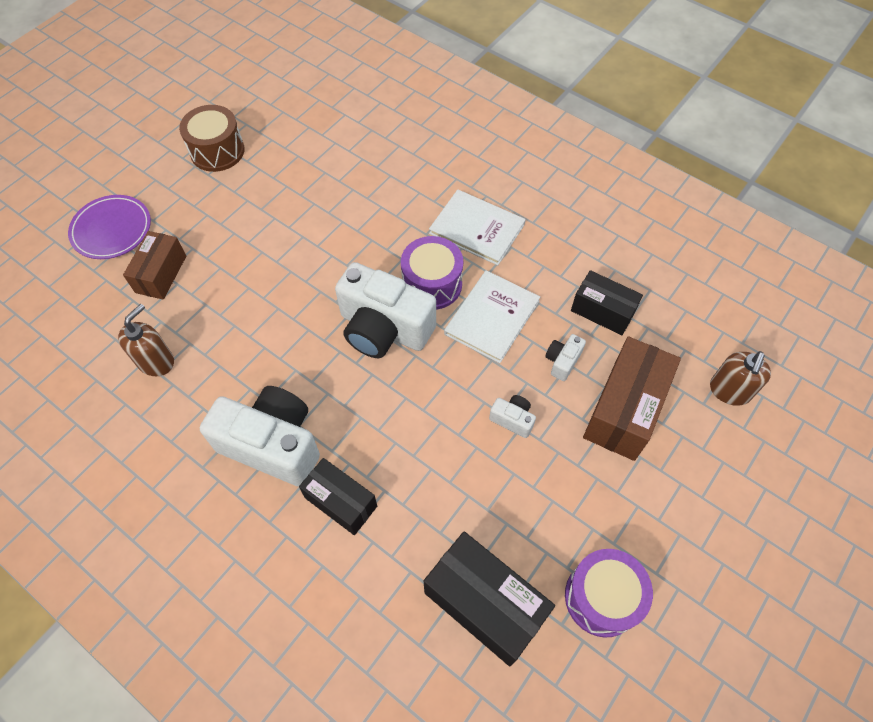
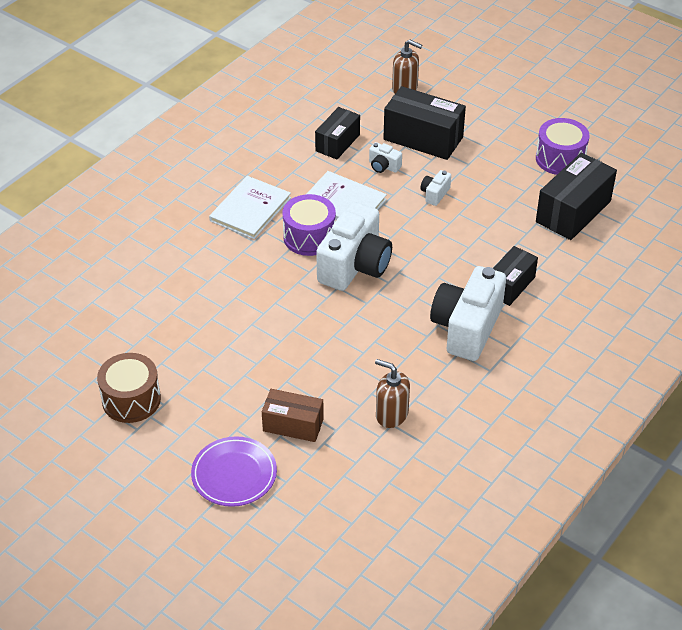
camera: 90 degrees left, 15 degrees down
(624, 410) = (423, 138): brown box -> black box

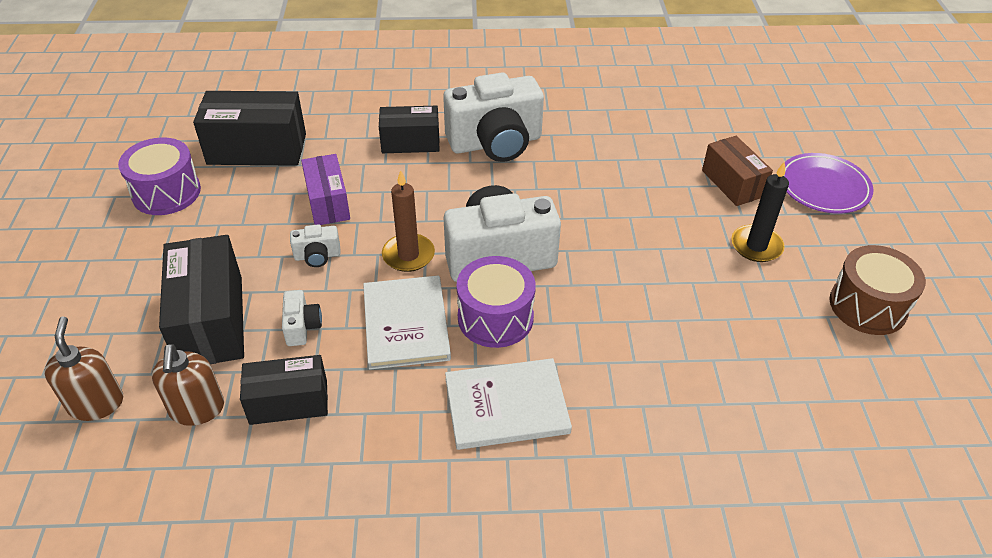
camera: 130 degrees left, 0 degrees up
(230, 388) = (756, 246): none -> black candle
(391, 414) = (644, 137): brown soap dispenser -> brown soap dispenser (197, 409)
(396, 229) = (408, 255): none -> brown candle
(481, 219) = (328, 202): none -> purple box

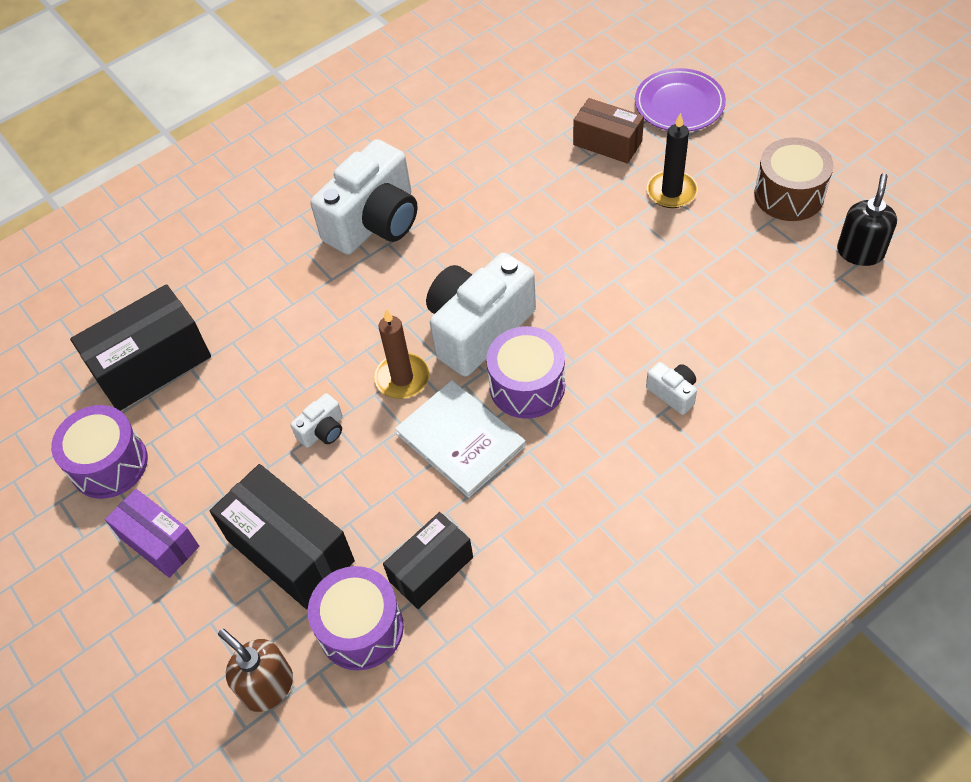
camera: 30 degrees left, 10 degrees up
(197, 409) = (361, 628): brown soap dispenser -> purple drum
(302, 327) = (376, 501): white camera -> white camera (673, 393)
(328, 202) = (279, 375): purple box -> purple box (159, 542)
(410, 142) = (295, 268): black box -> none
(506, 406) = (602, 452): white book -> none
(901, 391) = (860, 252): none -> black soap dispenser

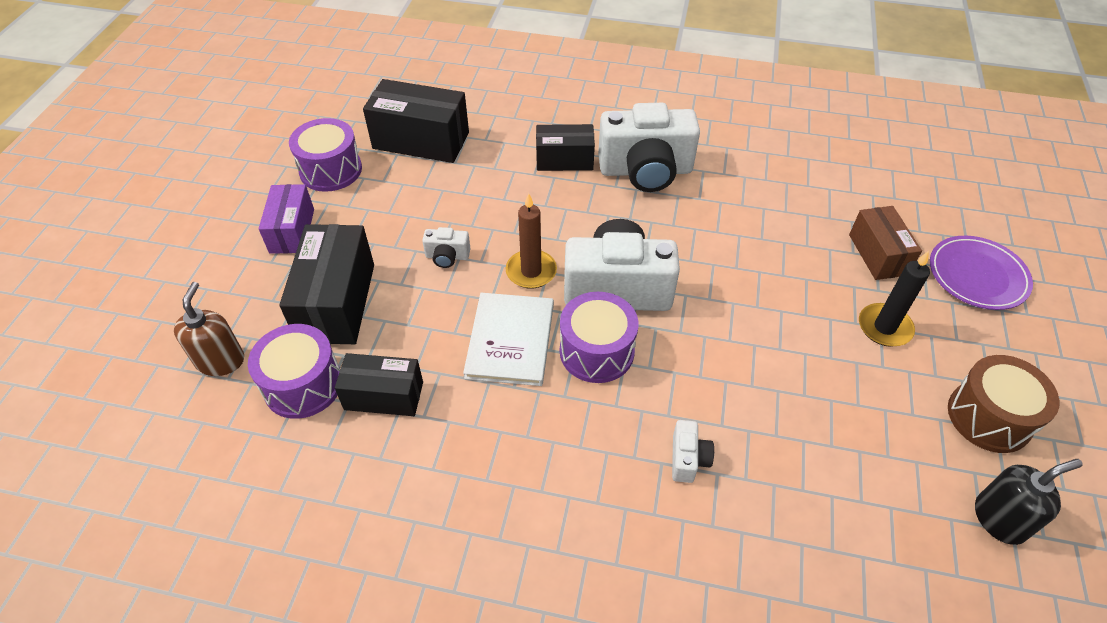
camera: 45 degrees right, 5 degrees down
(300, 270) = (564, 160): none -> black box

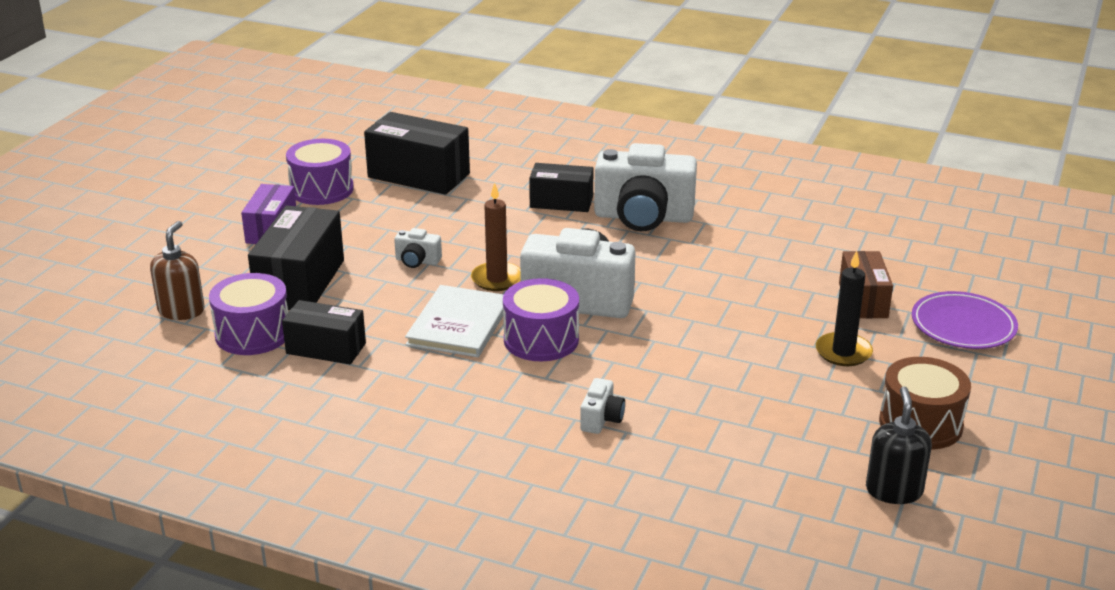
camera: 10 degrees right, 20 degrees down
(999, 519) = (894, 490): black soap dispenser -> black soap dispenser turned 75 degrees counterclockwise

